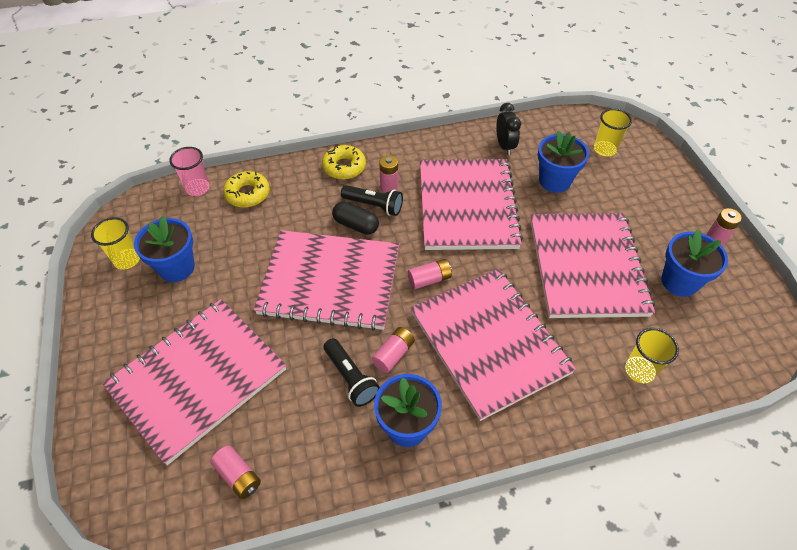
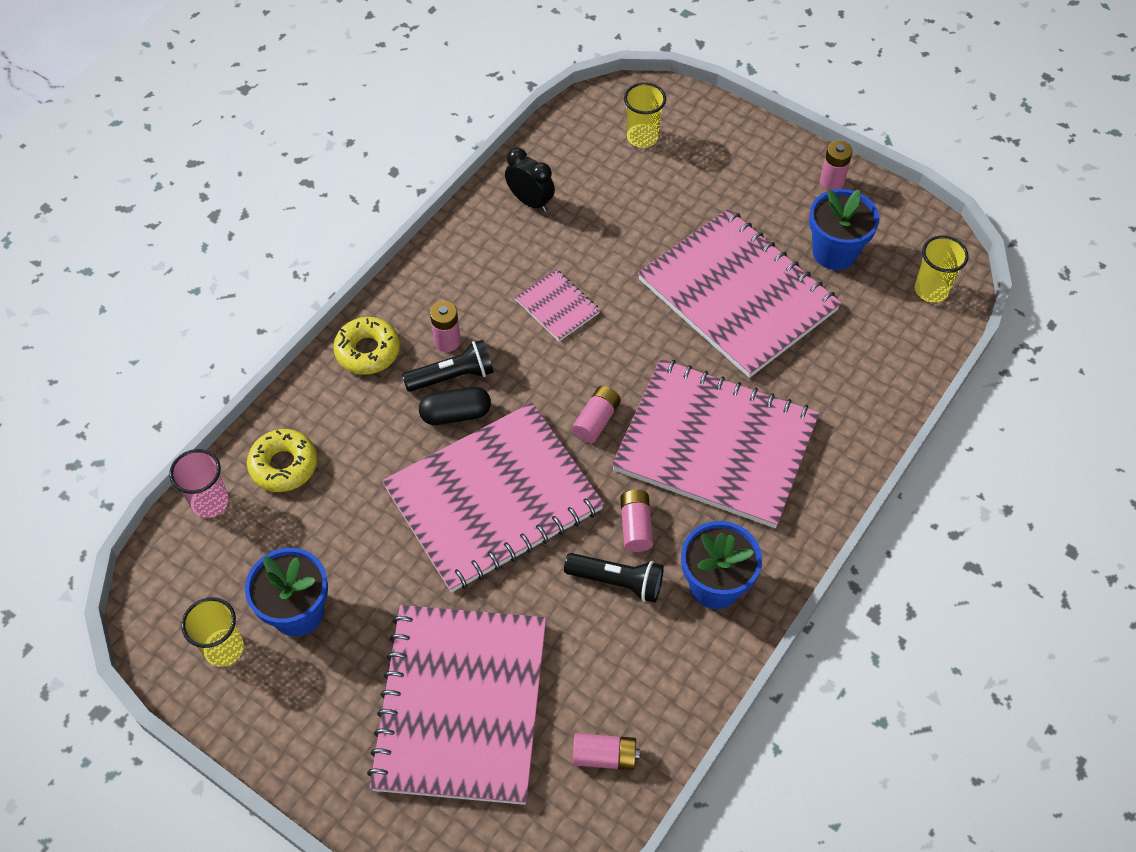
camera: 40 degrees left, 5 degrees up
(467, 206) = (557, 306): pink notebook -> pink notebook, size x0.43
(554, 181) = (623, 213): blue flower pot -> none
(639, 370) = (869, 373): yellow cup -> yellow cup (931, 290)

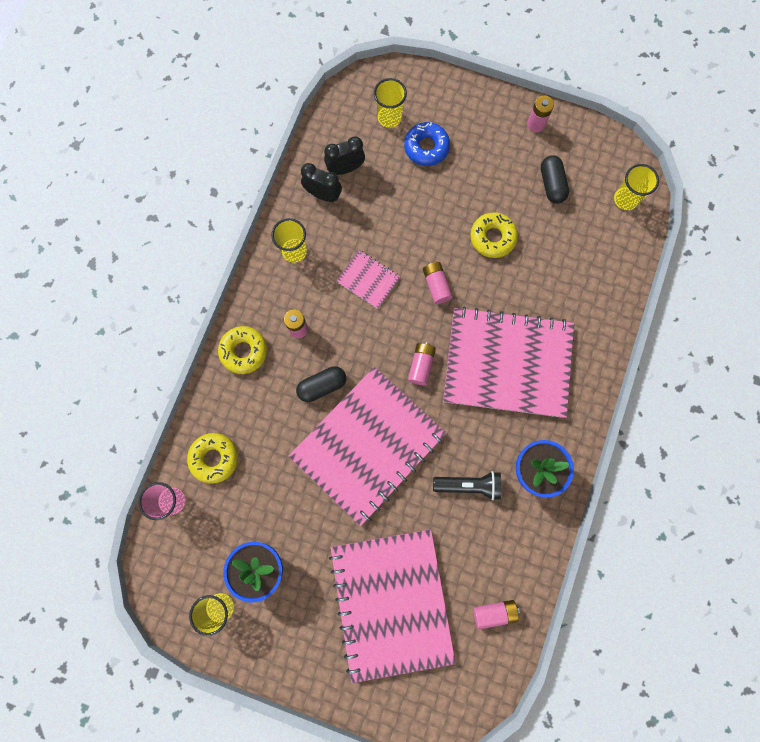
camera: 15 degrees left, 20 degrees up
(453, 376) = (311, 356): black flashlight -> none
(472, 254) = (294, 251): none -> yellow cup
(568, 179) = (345, 169): none -> black clock
(636, 526) = (470, 440): pink battery -> pink battery (436, 285)
(680, 178) = (426, 147): none -> blue donut
(737, 295) = (492, 237): pink notebook -> yellow donut
(834, 252) = (551, 184): blue flower pot -> black capsule

